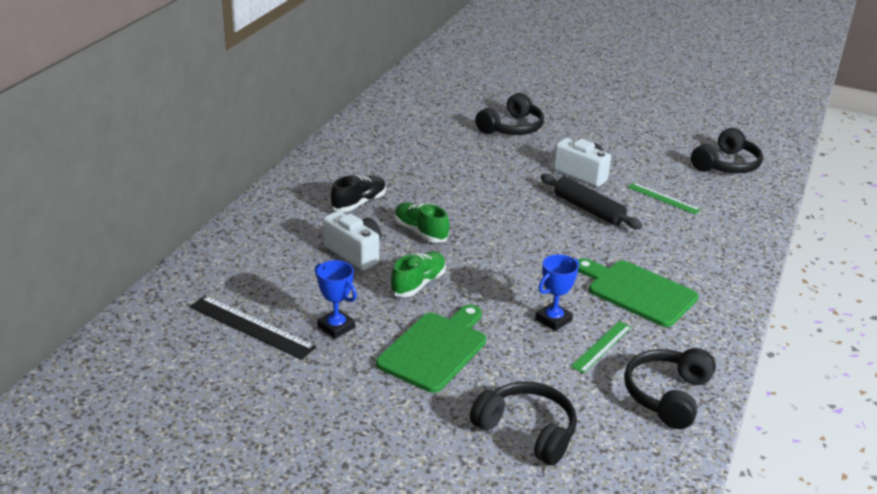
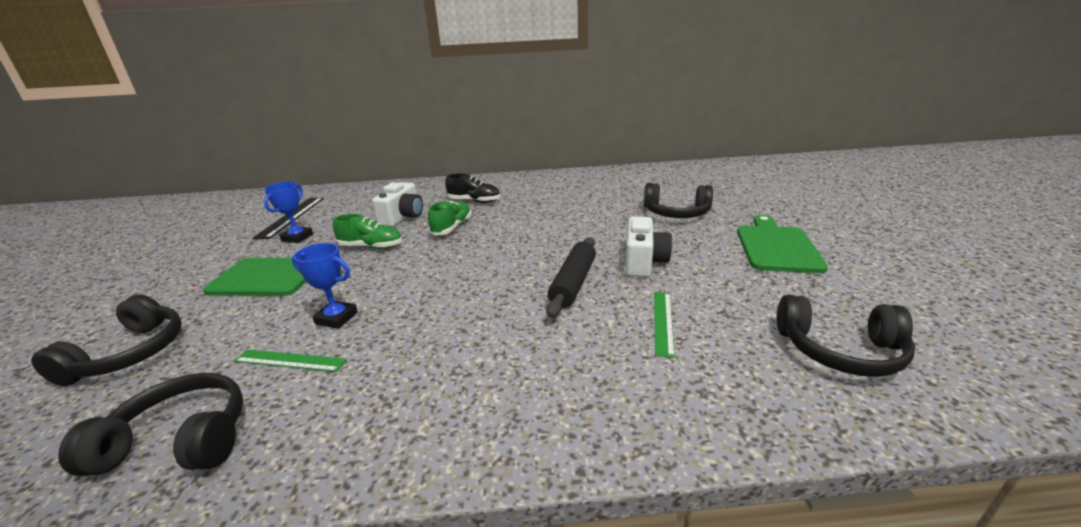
camera: 65 degrees right, 5 degrees down
(638, 292) = (420, 357): green cutting board -> green cutting board (776, 247)

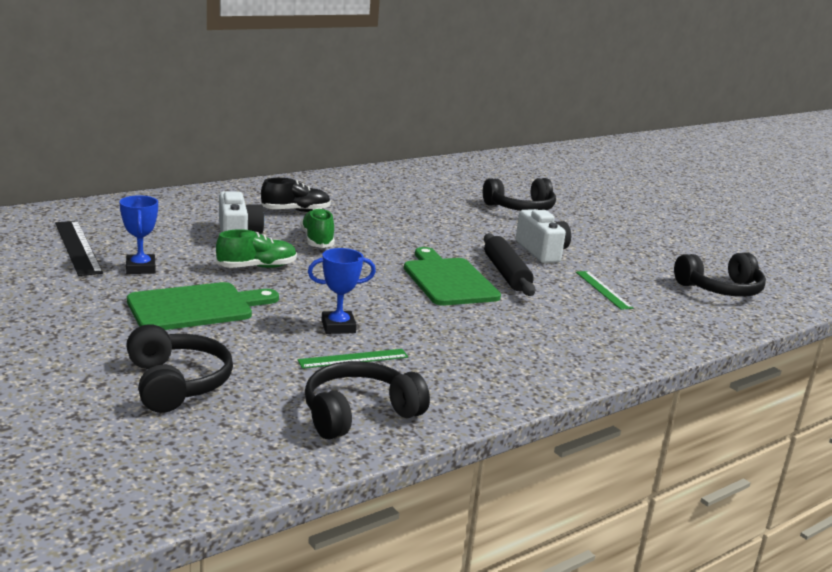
camera: 35 degrees left, 5 degrees down
(776, 247) = (627, 229): green cutting board -> green cutting board (448, 280)

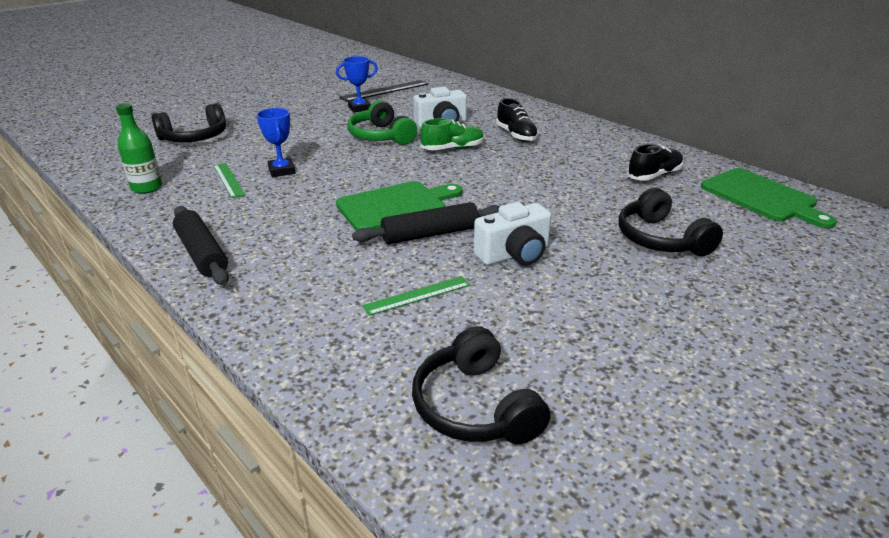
camera: 85 degrees right, 10 degrees up
(195, 307) = (302, 128): green cutting board -> green cutting board (761, 197)
(257, 267) = (381, 136): green shoe -> green headphones
(359, 413) = (147, 188): black headphones -> green bottle
(413, 187) = (654, 175): none -> black shoe
(538, 373) = (202, 254): none -> black rolling pin

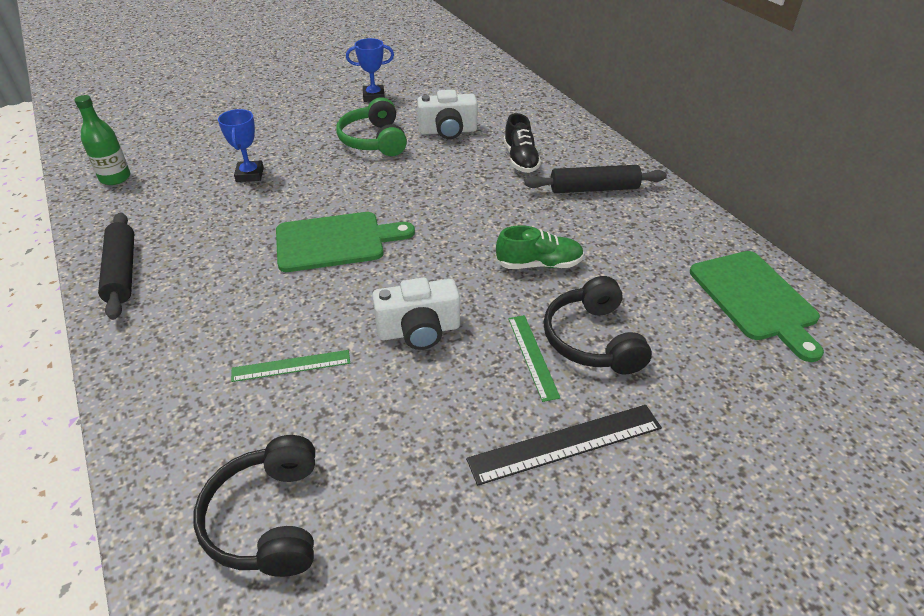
camera: 15 degrees right, 10 degrees up
(195, 137) = (191, 117): black headphones -> none
(228, 180) = (193, 179): green ruler -> green ruler (532, 356)
(384, 91) = (414, 73): black ruler -> black ruler (565, 443)
(430, 234) = (349, 286): black rolling pin -> black rolling pin (594, 189)
(453, 149) = (439, 170): green shoe -> green shoe (539, 264)
(654, 175) = (644, 244): black shoe -> none

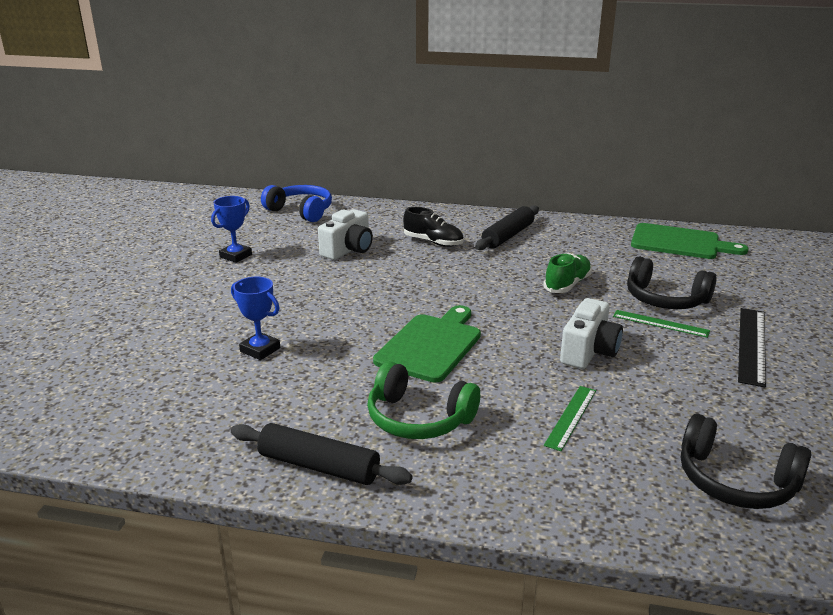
camera: 50 degrees left, 15 degrees down
(115, 178) = (127, 425): green bottle -> none
(374, 140) = (307, 280): green headphones -> green headphones (418, 419)
(485, 81) = (301, 211): none -> blue headphones

